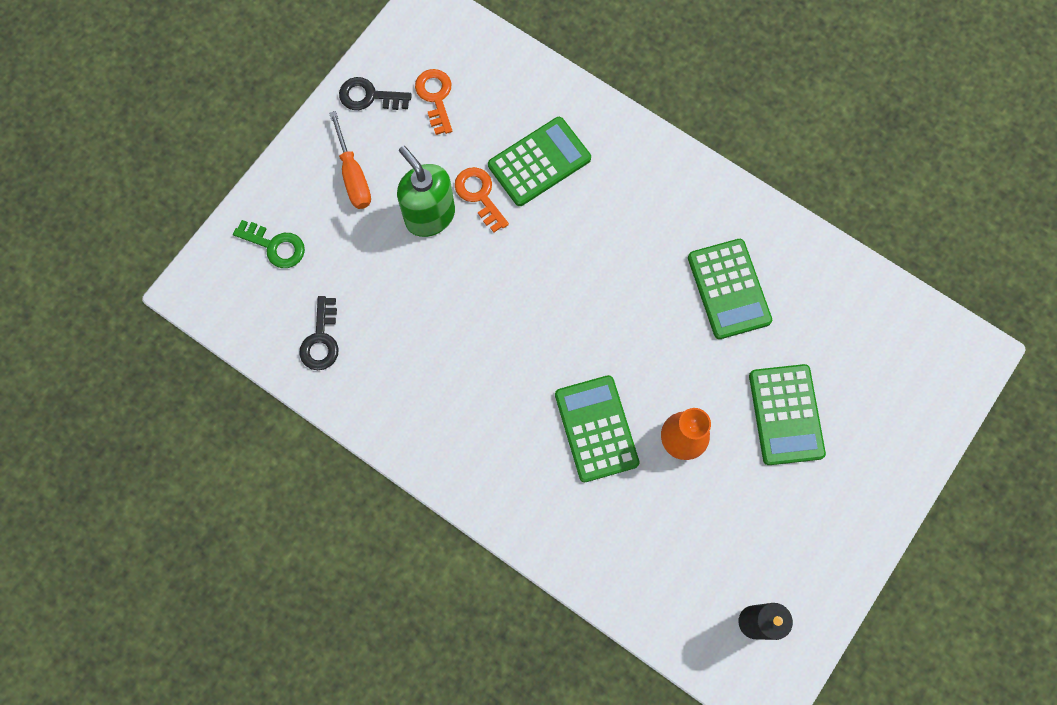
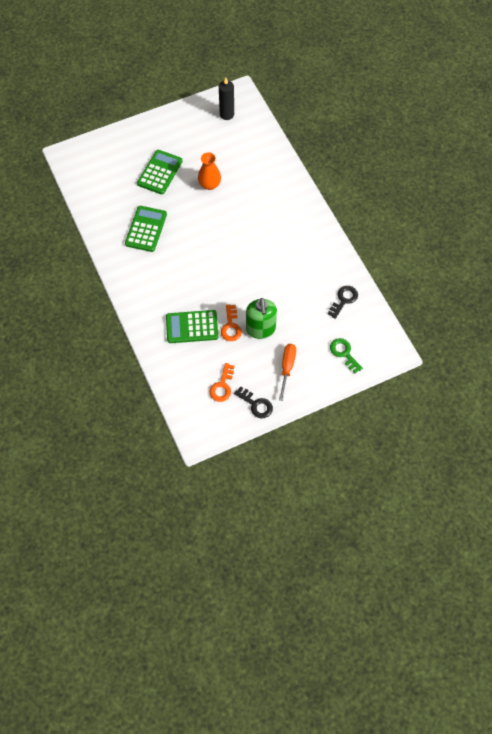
camera: 150 degrees left, 10 degrees down
(596, 428) = (242, 205): green calculator -> none

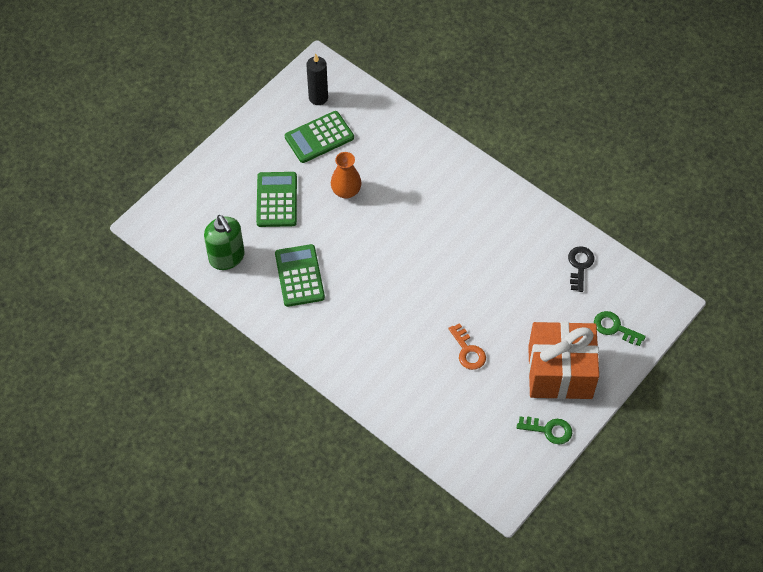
camera: 25 degrees left, 5 degrees down
(192, 327) = (422, 371): green calculator -> green calculator (319, 137)
(222, 386) = (498, 425): orange key -> none
(256, 404) = (549, 430): black key -> green key
(260, 329) = (504, 340): green soap dispenser -> green soap dispenser (227, 257)
(287, 368) = (560, 372): orange screwdriver -> orange gift

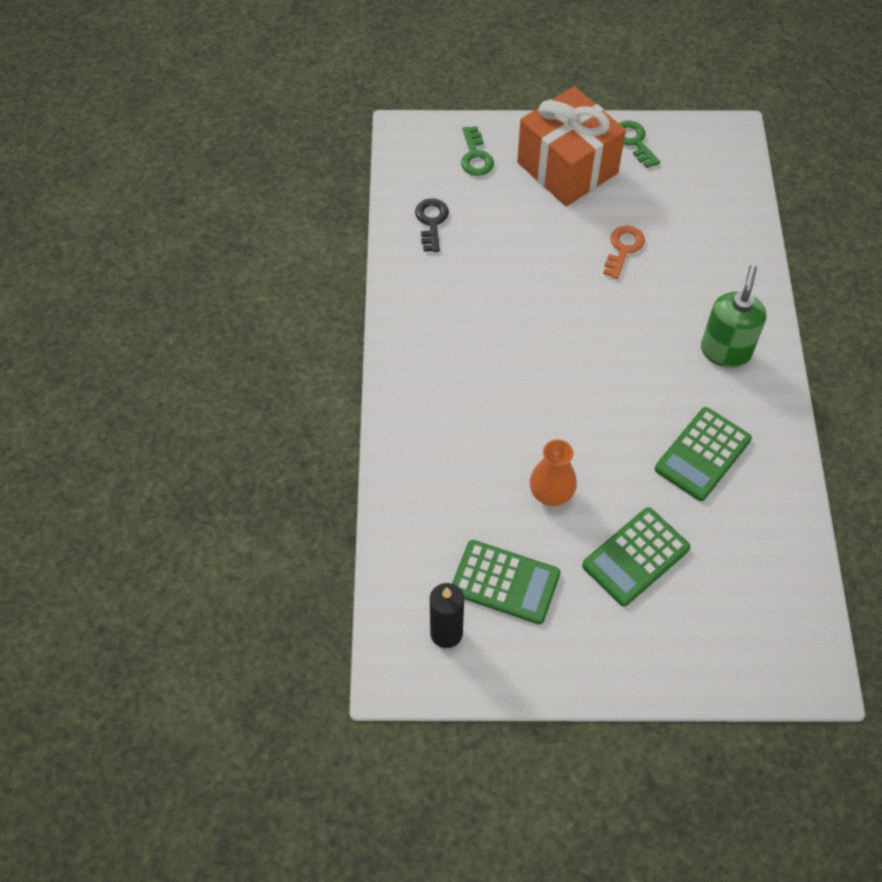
camera: 130 degrees left, 0 degrees up
(227, 257) = (760, 546): green soap dispenser -> green soap dispenser (725, 351)
(580, 266) = (431, 222): black key -> black key turned 120 degrees clockwise

